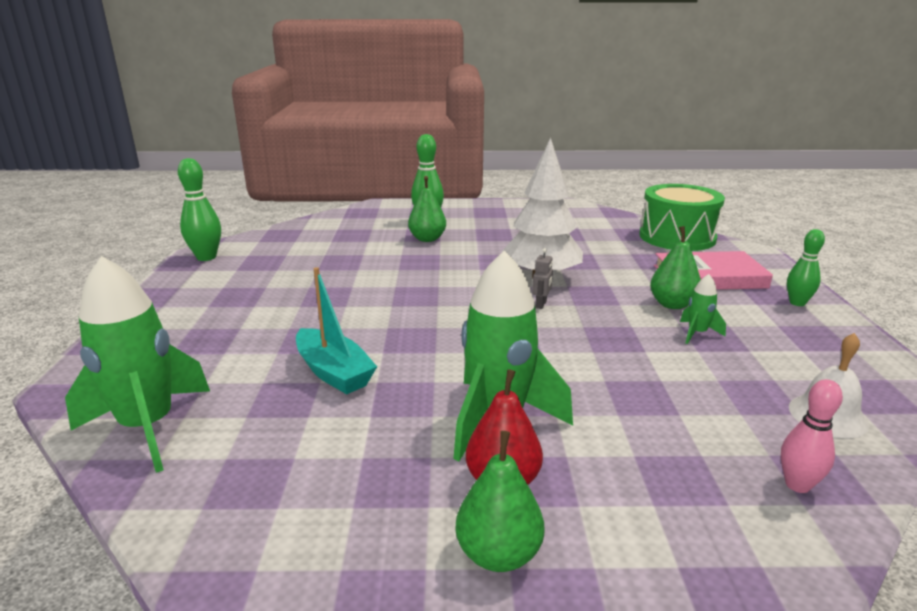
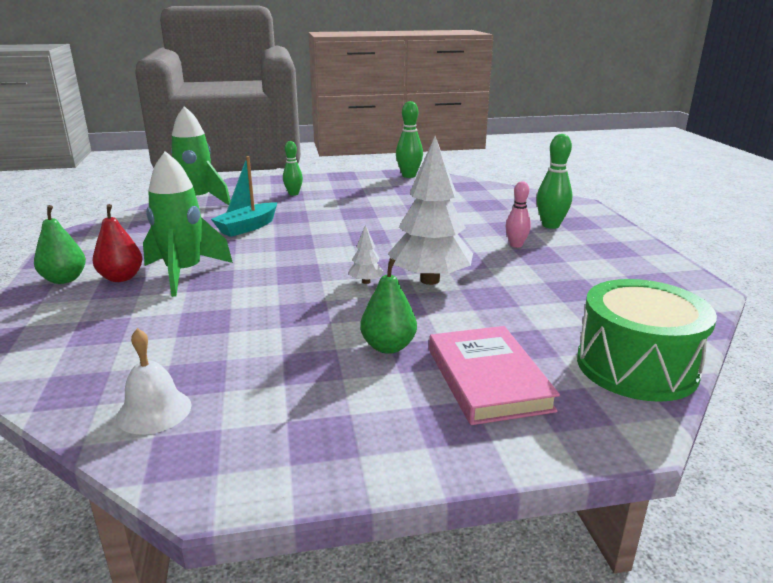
camera: 80 degrees right, 0 degrees up
(427, 239) = (498, 229): green pear -> none
(541, 304) = (366, 282): grey robot -> white tree
(697, 333) = (319, 356): green rocket -> none
(797, 303) = (426, 443): green bowling pin -> green bowling pin (293, 194)
(797, 485) = (69, 377): pink bowling pin -> pink bowling pin (516, 245)

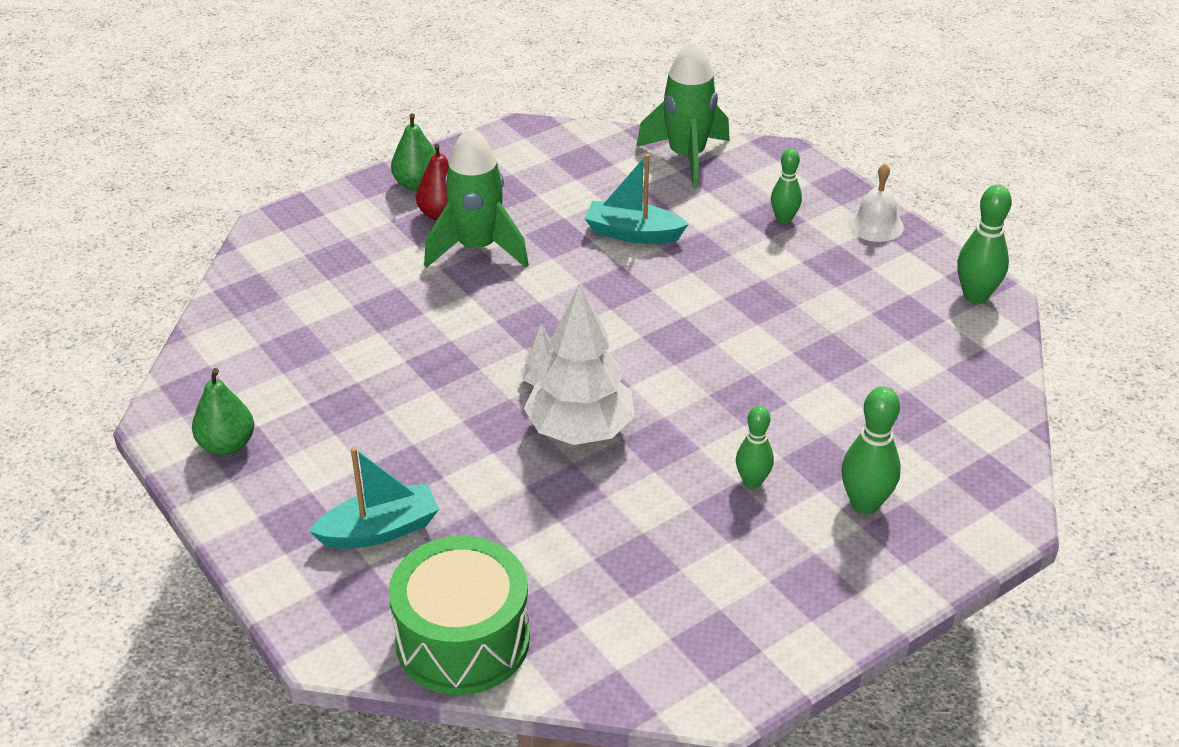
camera: 65 degrees right, 15 degrees up
(154, 411) = (239, 349): white bell -> white bell (875, 225)
(388, 347) = (405, 445): green pear -> green pear (227, 445)
(488, 379) = (380, 530): pink book -> turquoise boat
(516, 245) = (752, 482): pink bowling pin -> green bowling pin

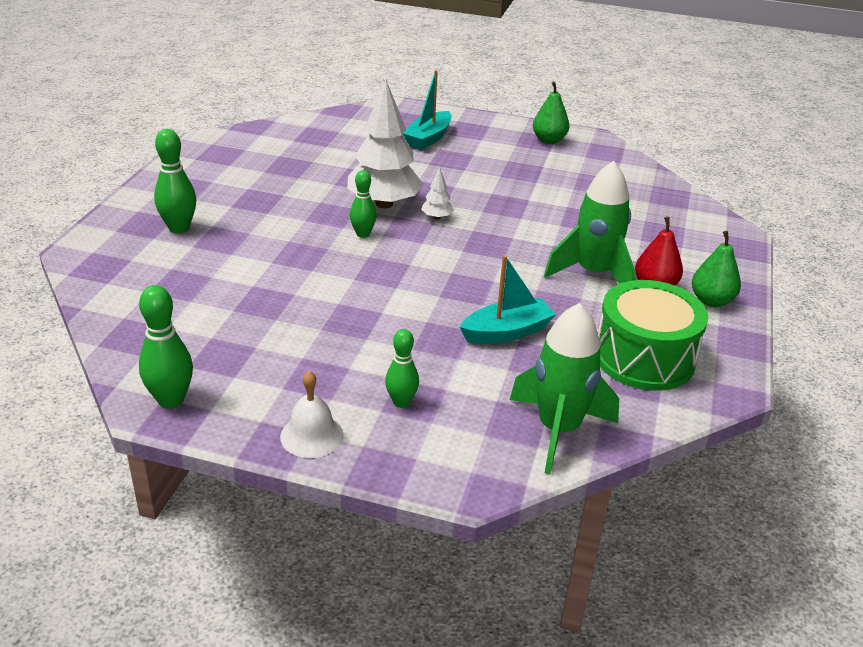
camera: 140 degrees right, 5 degrees down
(462, 640) = (340, 122): green drum -> green drum (644, 358)
(752, 482) = (257, 215): green bowling pin -> green bowling pin (363, 234)

